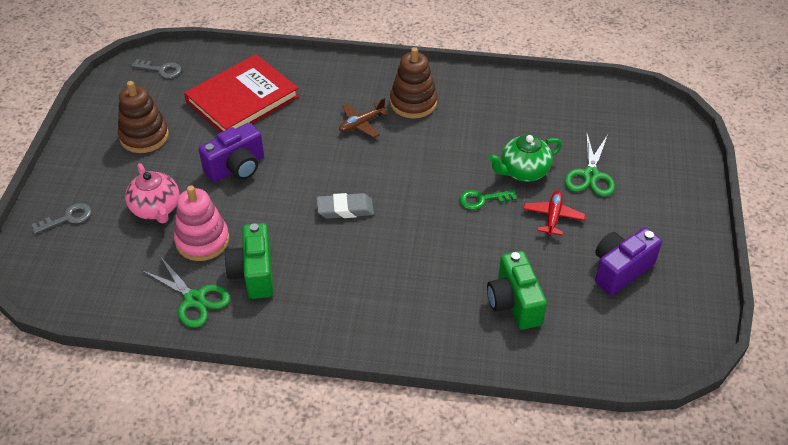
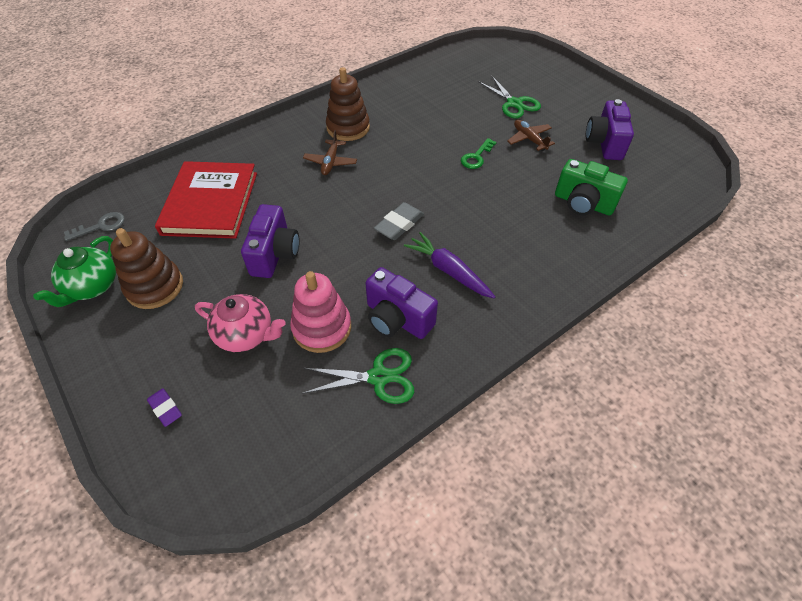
camera: 45 degrees left, 5 degrees up
(67, 218) = (165, 408): grey key -> purple eraser
(254, 273) = (397, 319): green camera -> purple camera
(332, 270) = (449, 271): none -> purple carrot
(523, 171) = (475, 125): green teapot -> green teapot (92, 287)
(553, 217) = (529, 139): red plane -> brown plane

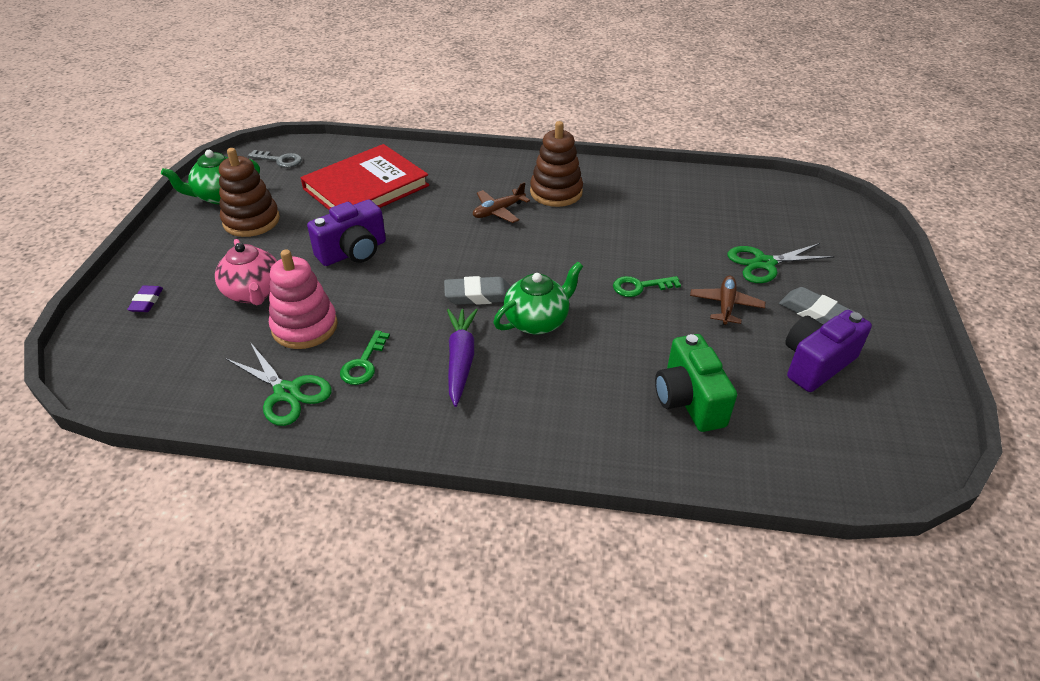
camera: 45 degrees right, 10 degrees down
(397, 319) = (364, 363): purple camera -> green key
(454, 215) = (537, 321): none -> green teapot
(514, 103) = (764, 263): green scissors -> green scissors turned 60 degrees clockwise
(569, 116) = (814, 312): none -> grey eraser

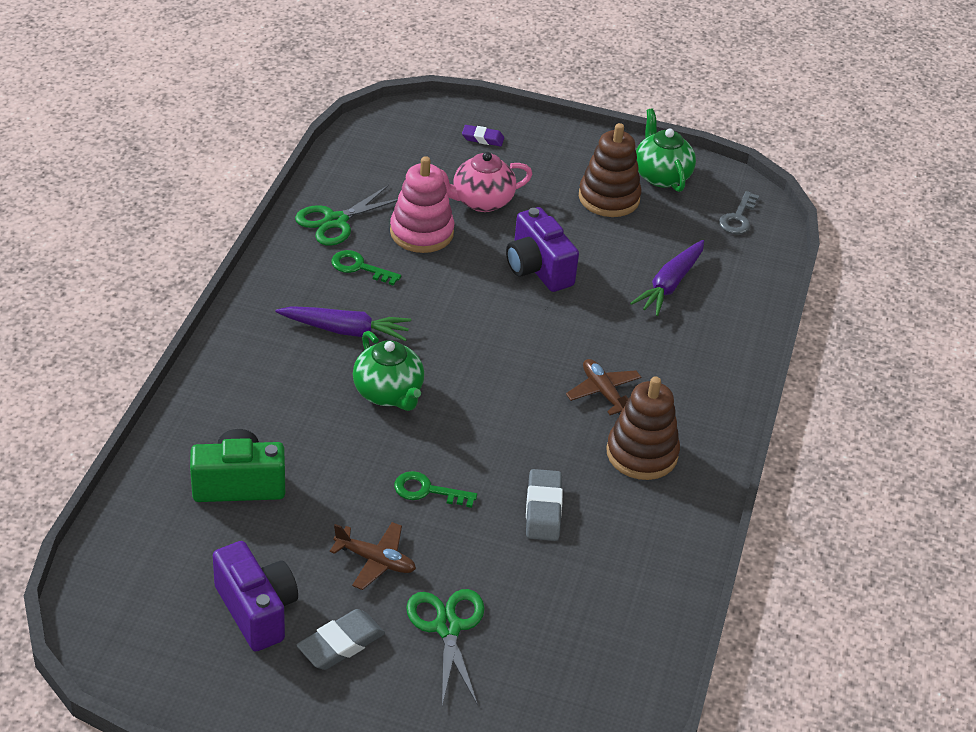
camera: 95 degrees right, 0 degrees up
(366, 187) = (670, 284): red book -> purple carrot
(478, 295) = (442, 354): grey eraser -> grey eraser (543, 509)
(640, 287) = (427, 491): green key -> green key turned 75 degrees counterclockwise

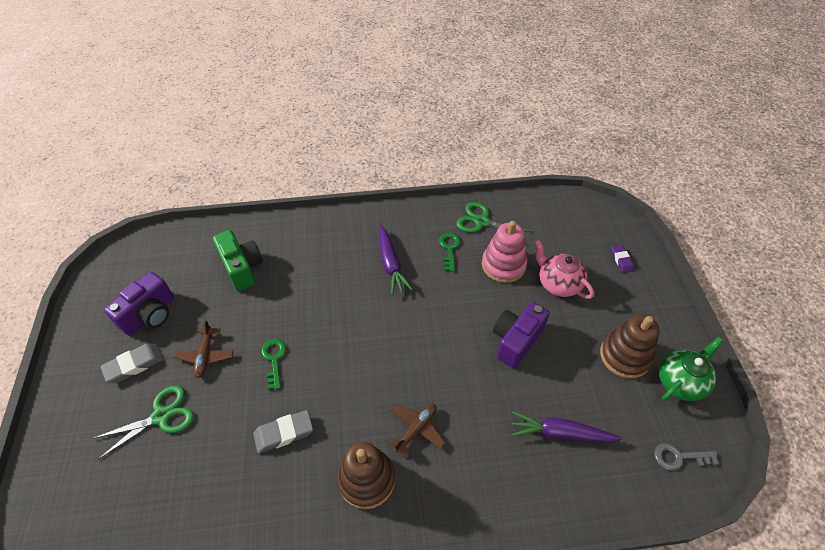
camera: 70 degrees right, 10 degrees up
(341, 644) = (134, 365): grey eraser -> grey eraser turned 60 degrees counterclockwise
(389, 393) = (348, 306): green teapot -> none

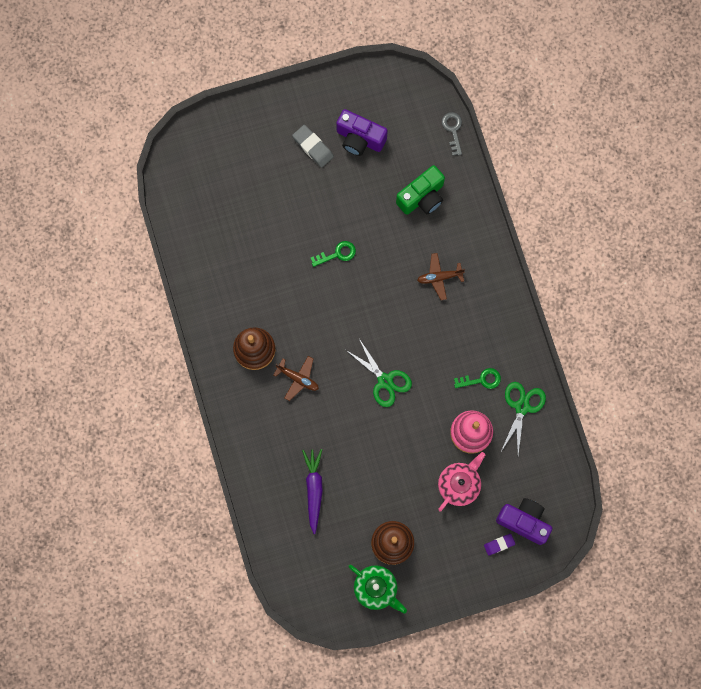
camera: 80 degrees right, 25 degrees up
(161, 416) = (275, 186): green scissors -> green scissors (385, 381)
(205, 355) = (331, 199): brown plane -> brown plane (439, 277)
(284, 433) = (278, 280): grey eraser -> none
(391, 264) = (452, 328): purple carrot -> none
(516, 341) = (390, 449): purple camera -> purple camera (524, 521)
(679, 457) = (310, 580): grey key -> grey key (453, 130)

